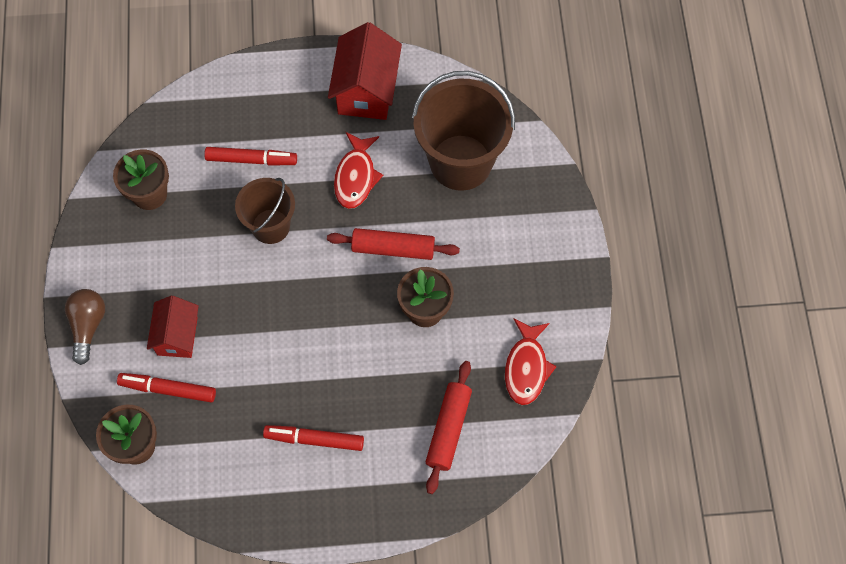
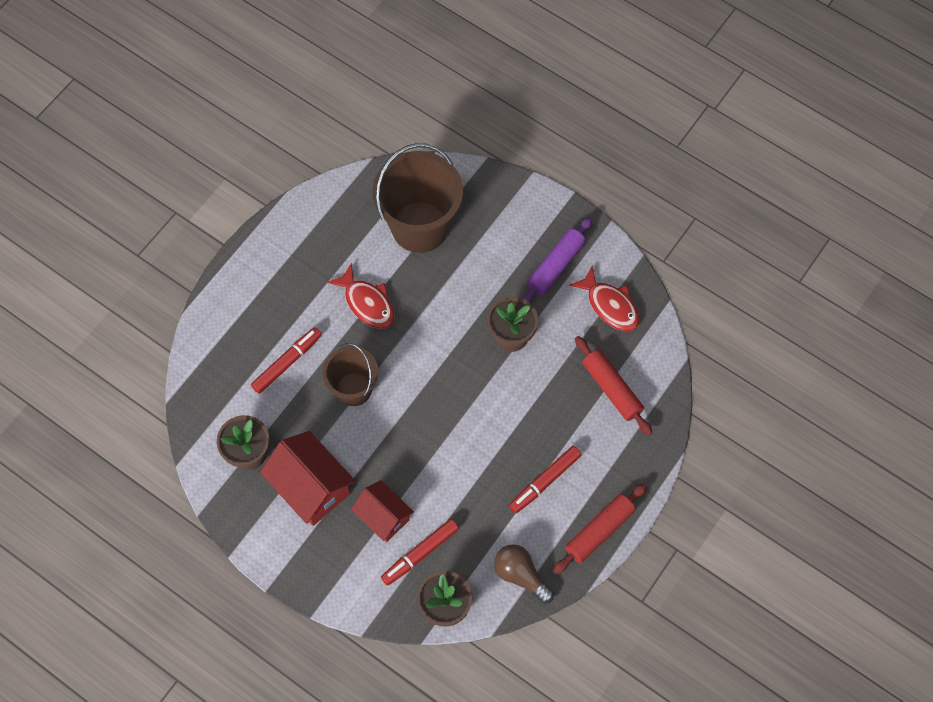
camera: 50 degrees left, 0 degrees up
(88, 326) = (319, 575): brown light bulb -> brown light bulb (521, 575)
(366, 90) = (304, 243): red house -> red house (311, 487)
(393, 249) = (446, 321): red rolling pin -> red rolling pin (599, 531)
(523, 295) = (555, 266): none -> purple rolling pin

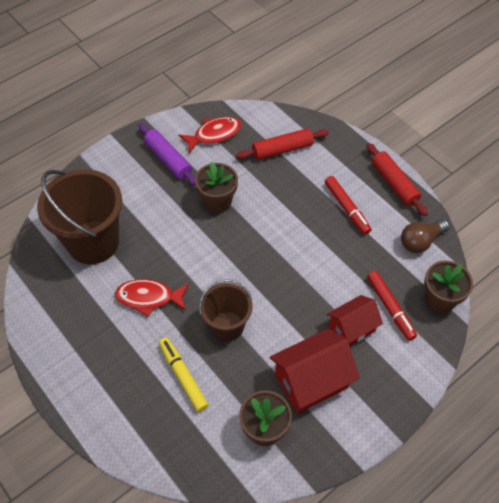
camera: 75 degrees left, 10 degrees down
(287, 362) = (183, 376): red marker -> yellow marker
(367, 303) = (148, 298): red fish -> red fish turned 150 degrees counterclockwise

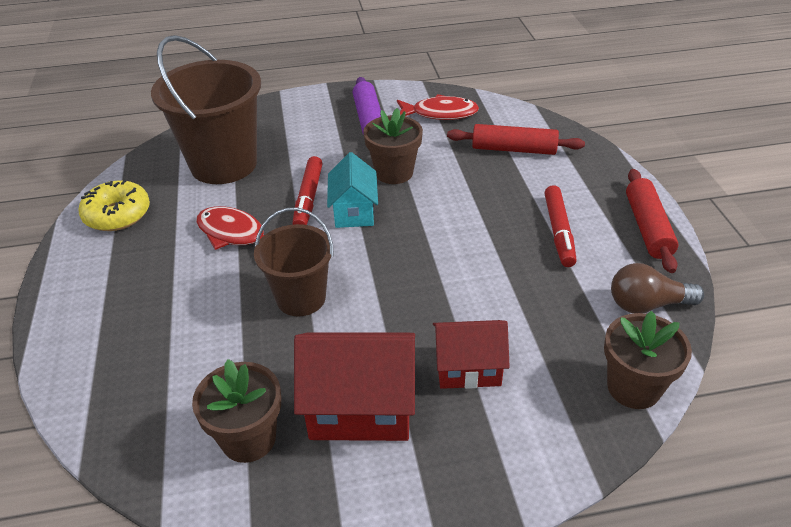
camera: 30 degrees right, 15 degrees down
(52, 318) = (117, 214): none -> yellow donut
(183, 376) = (201, 329): yellow marker -> none
(213, 245) = (354, 211): none -> turquoise house
(390, 308) = (545, 366): red marker -> red marker (308, 198)

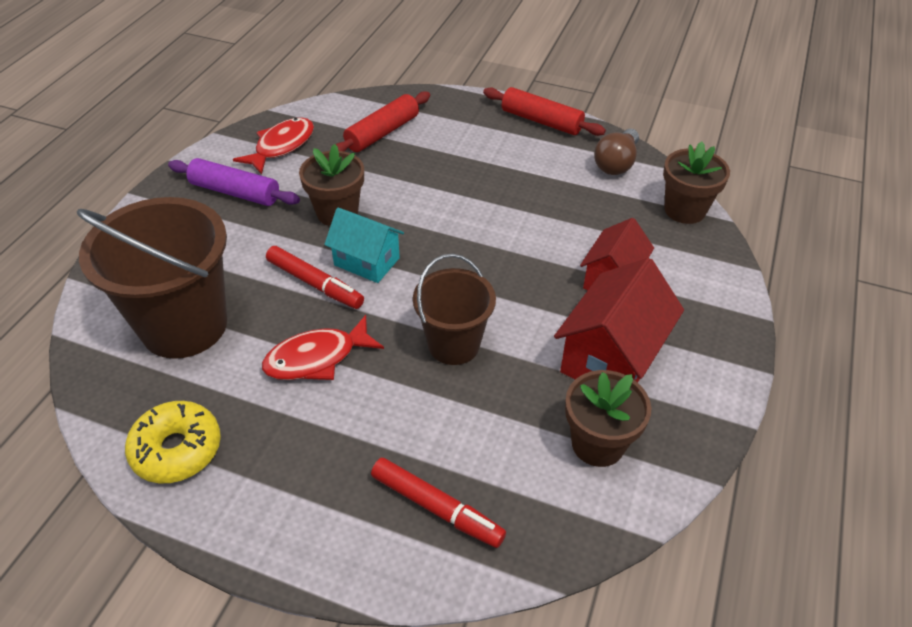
camera: 60 degrees left, 5 degrees up
(559, 231) = (506, 162): red marker -> red marker (437, 507)

